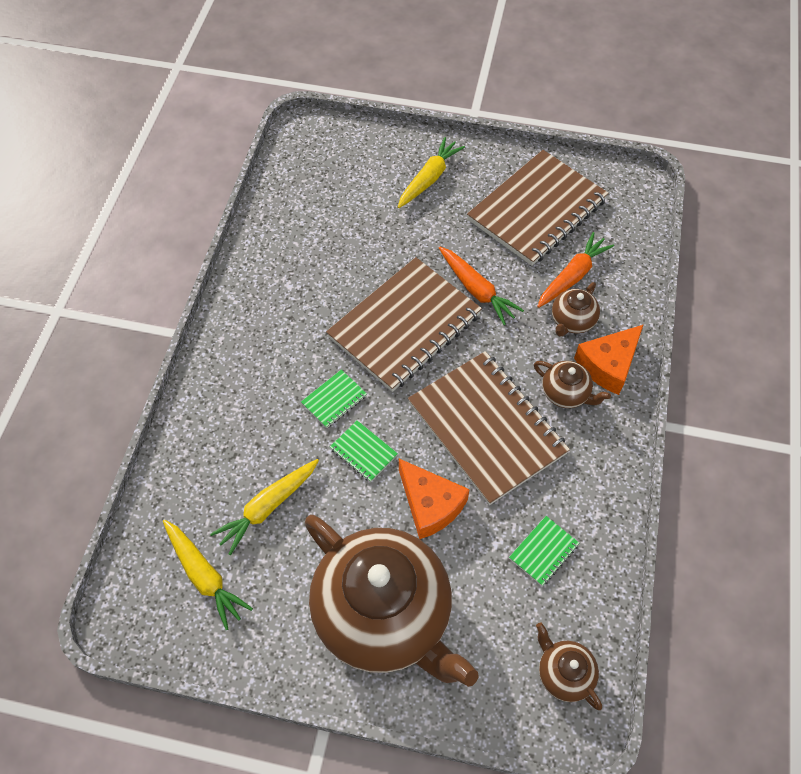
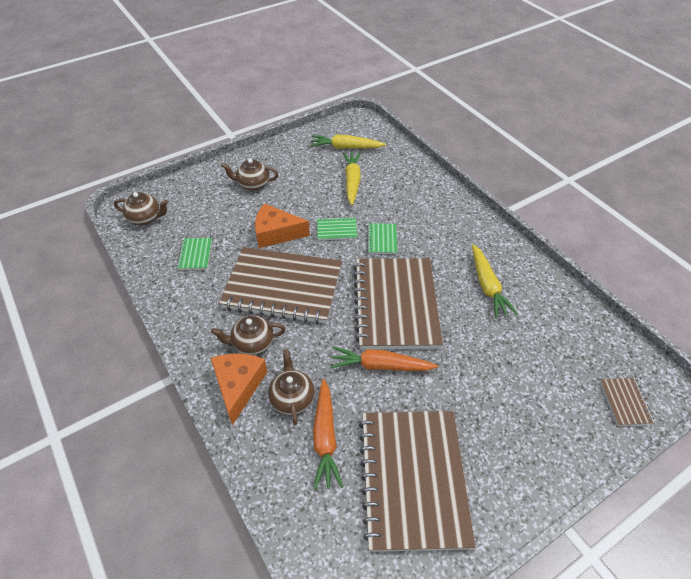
camera: 135 degrees right, 10 degrees down
(340, 140) = (625, 402): none -> brown notebook
(384, 615) = (253, 184): brown teapot -> brown teapot, size x0.41
(429, 178) = (523, 429): yellow carrot -> yellow carrot (487, 286)

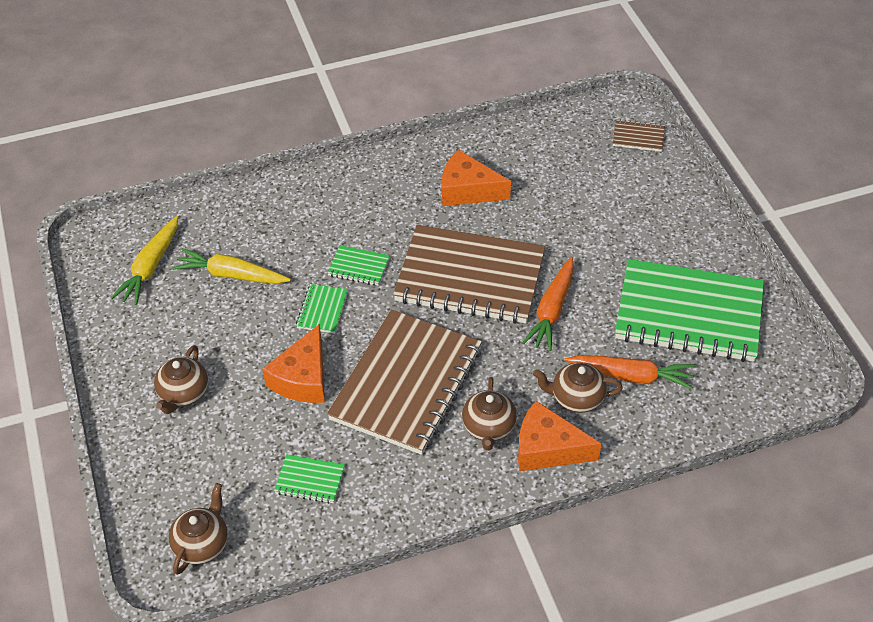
camera: 75 degrees left, 0 degrees up
(412, 479) = (688, 314): brown notebook -> green notebook
(487, 286) = (467, 190): yellow carrot -> orange cheese

